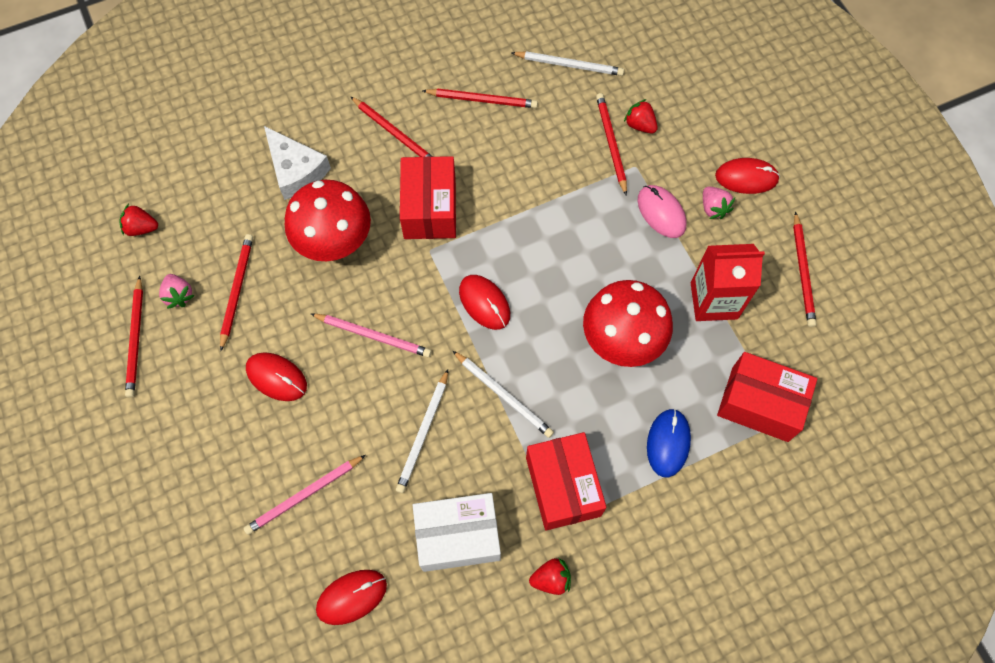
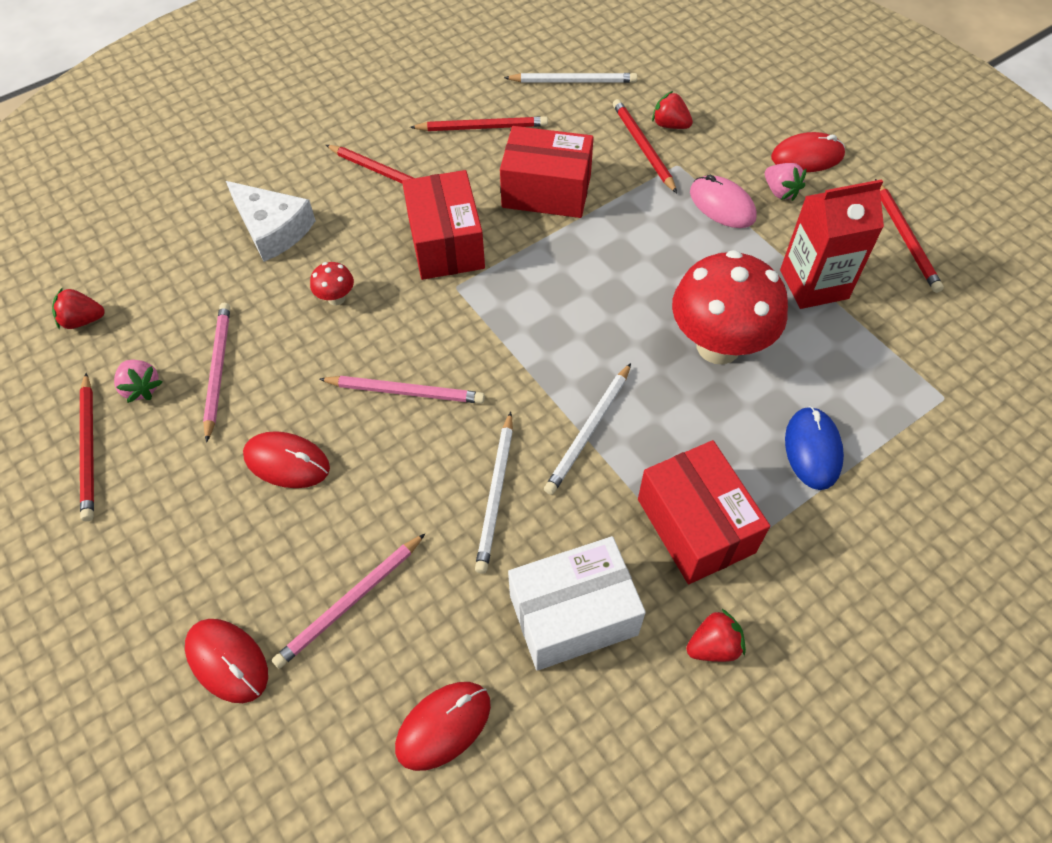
camera: 10 degrees left, 10 degrees down
(237, 290) = (218, 370): red pencil -> pink pencil
(335, 244) = (336, 298): red mushroom -> red mushroom, size x0.41
(484, 303) = (537, 332): red mouse -> red mouse (227, 661)
(503, 395) = (589, 431): white pencil -> white pencil turned 90 degrees clockwise
(760, 404) = (908, 385): red box -> red box (546, 191)

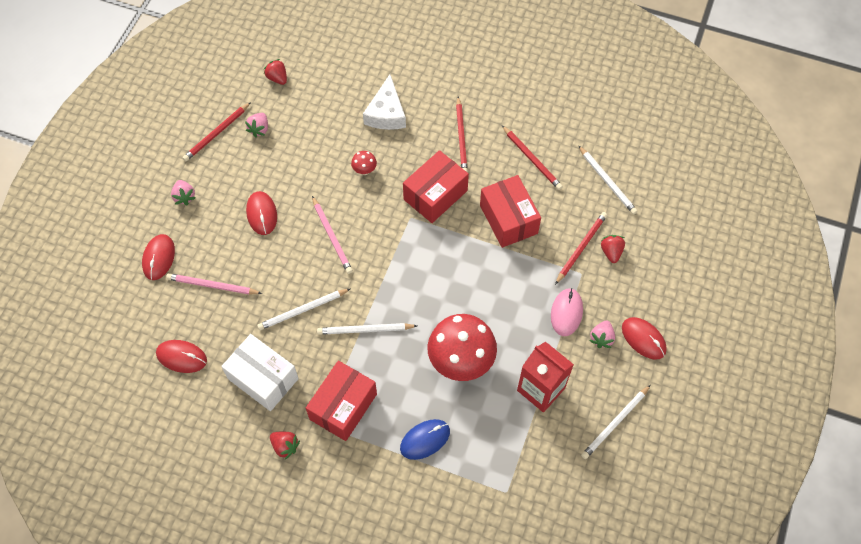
camera: 55 degrees right, 5 degrees up
(153, 557) = (184, 197): none -> pink strawberry
(218, 370) = (289, 151): pink pencil -> none
(905, 238) = (615, 423): red pencil -> white pencil

